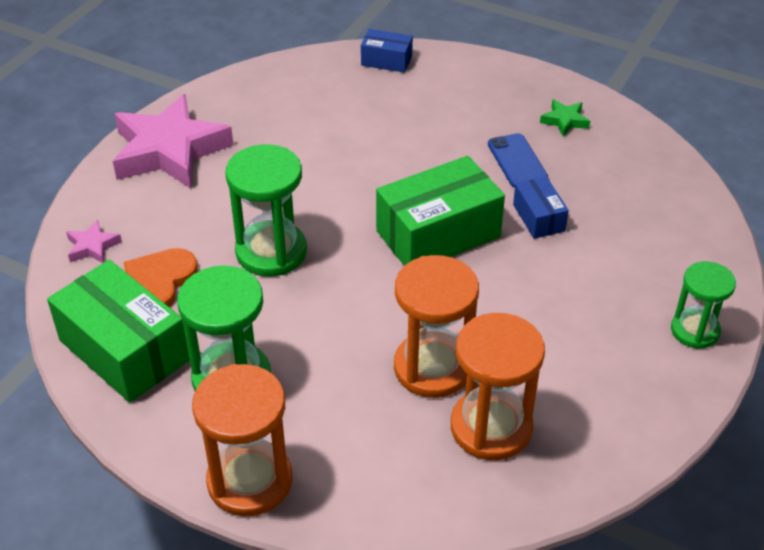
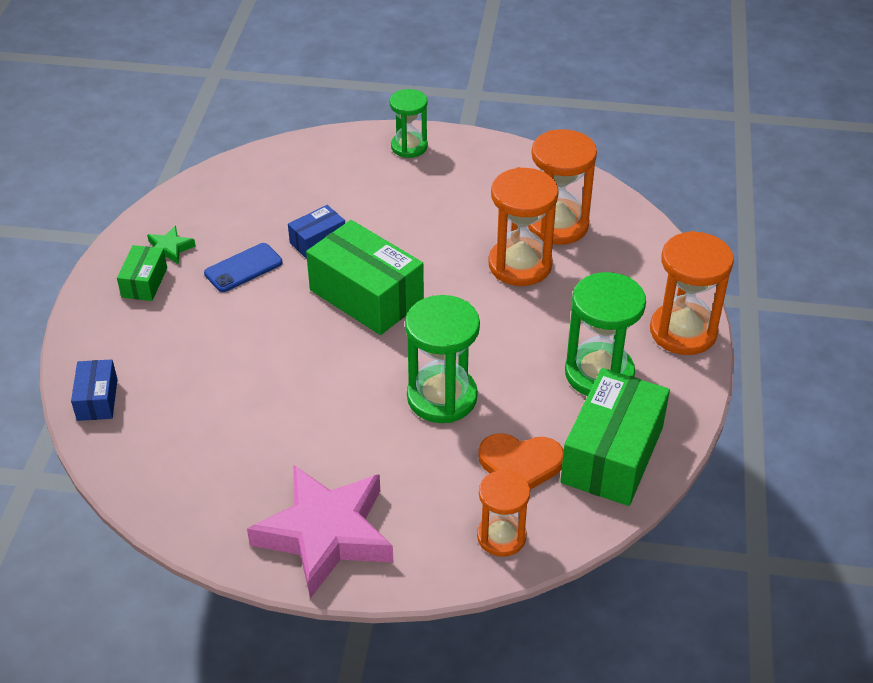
camera: 110 degrees left, 0 degrees up
(92, 246) = (501, 536): pink star -> orange hourglass
(522, 100) = (144, 282): none -> green box

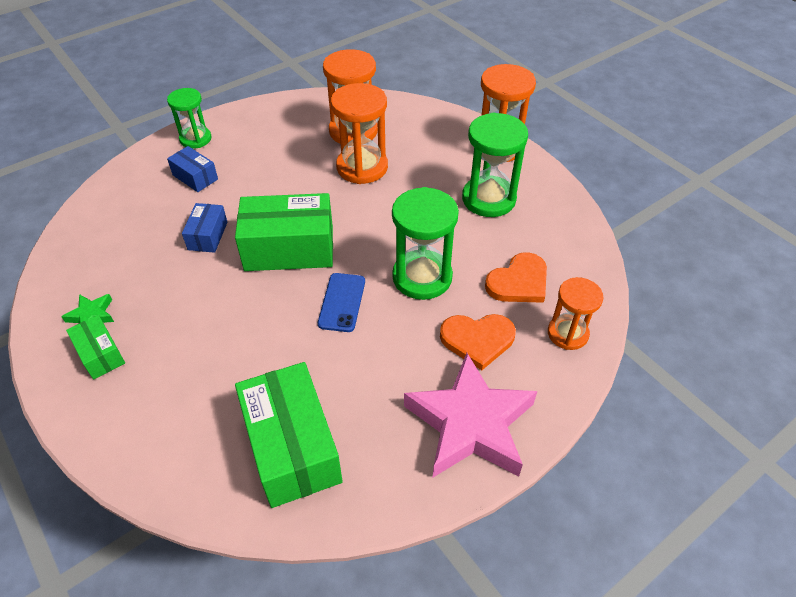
camera: 45 degrees left, 5 degrees up
(97, 399) = (172, 473): blue box -> blue box (195, 177)
(243, 268) = (173, 289): blue phone -> blue phone (342, 302)
(417, 480) = (477, 340): none -> orange heart
(612, 455) = (556, 239): green box -> green box (292, 447)

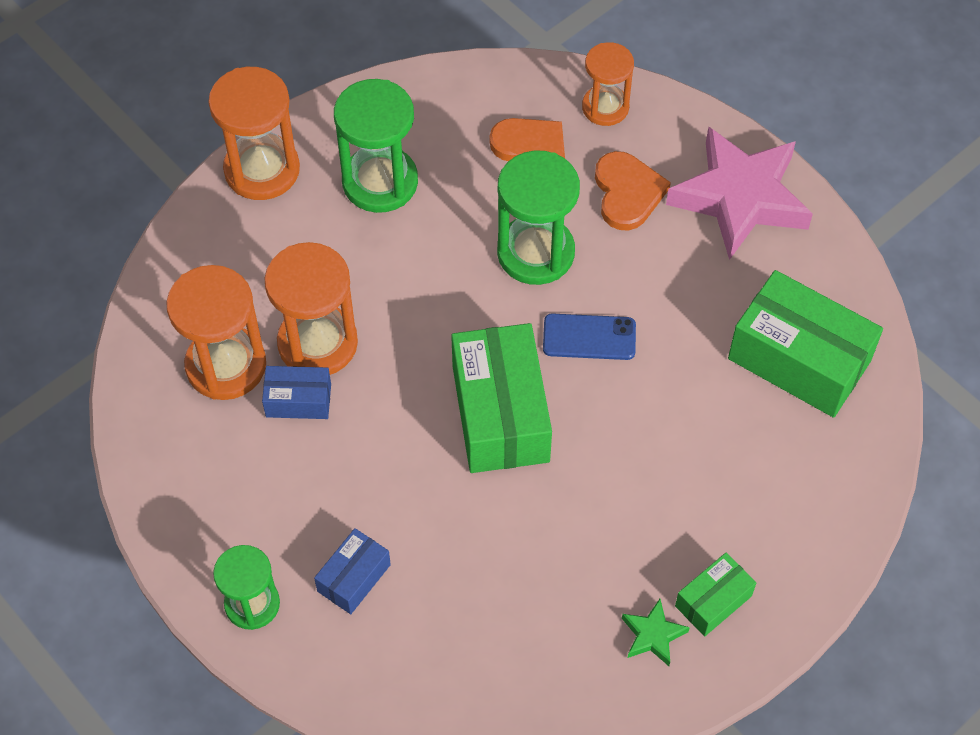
camera: 95 degrees left, 10 degrees up
(208, 236) = (485, 525): blue box -> blue box (298, 400)
(292, 447) = (799, 359): green box -> green box turned 60 degrees clockwise

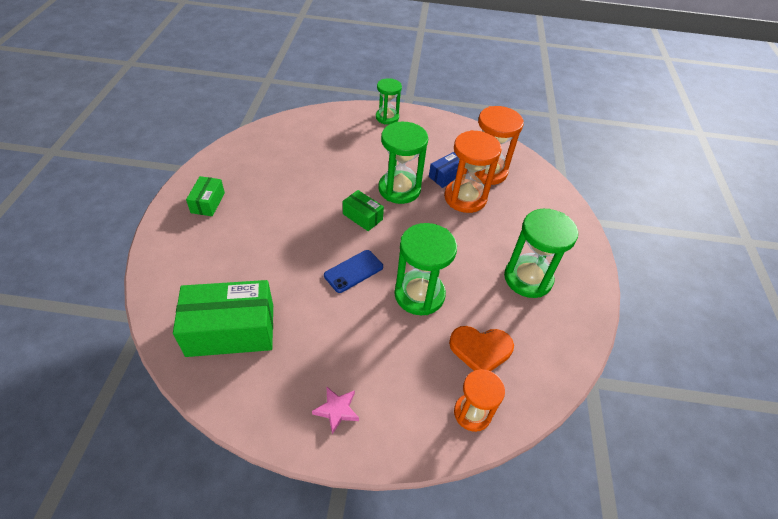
camera: 135 degrees right, 10 degrees down
(262, 170) = (580, 248): orange hourglass -> none
(354, 578) = (361, 139): blue box -> none
(398, 426) = (399, 189): none -> green hourglass
(500, 413) = (362, 217): green box -> green box, size x0.51
(627, 193) = (405, 363): orange heart -> none
(653, 635) = (227, 179): green star -> none
(740, 198) = (337, 410): pink star -> pink star, size x0.41

